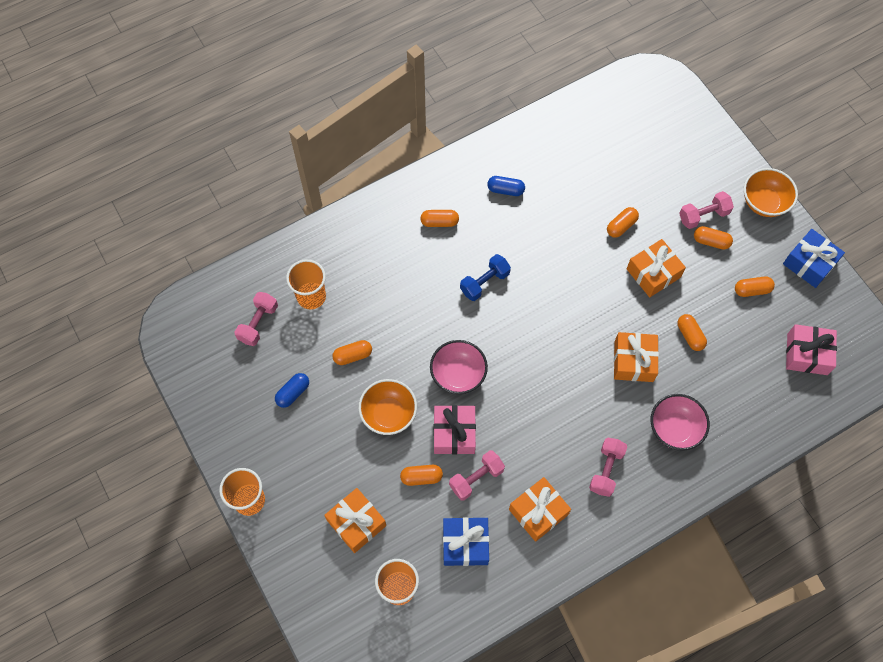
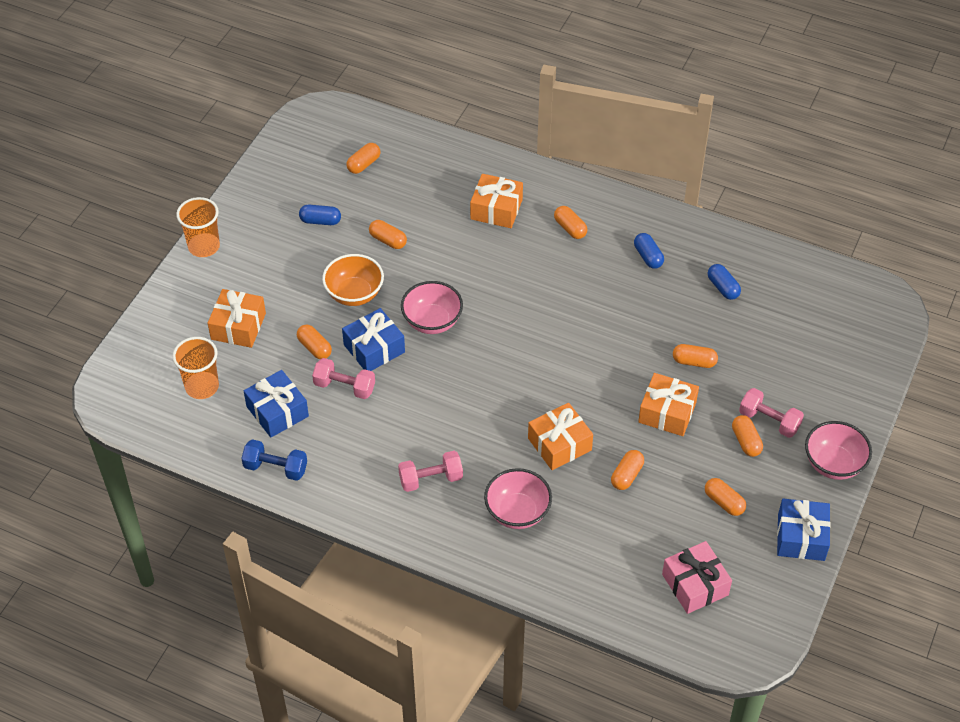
camera: 55 degrees right, 15 degrees down
(258, 323) = (364, 164): pink dumbbell -> orange capsule
(311, 296) = (418, 183): orange cup -> none
(454, 433) = (374, 348): pink gift -> blue gift
(484, 282) = (539, 292): blue dumbbell -> blue dumbbell (276, 468)
(538, 512) = (349, 449): orange gift -> orange gift (496, 209)
(569, 163) = (723, 287): none -> blue capsule
(764, 202) = (833, 464): orange bowl -> pink bowl

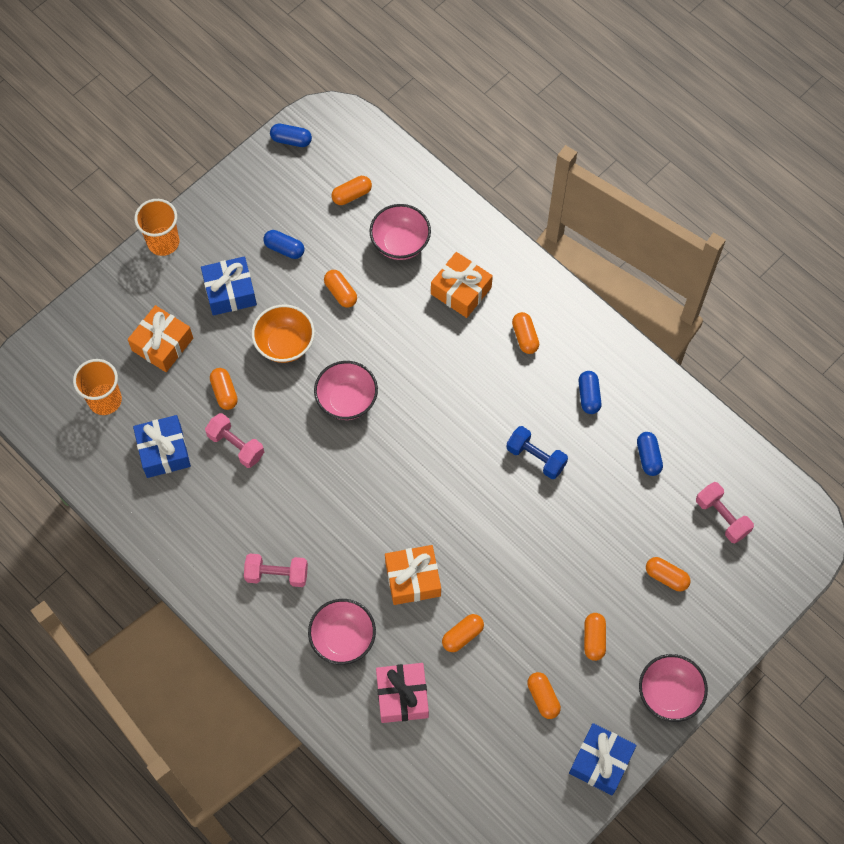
camera: 20 degrees right, 15 degrees up
(276, 468) = (140, 512): blue dumbbell -> blue dumbbell (536, 457)
(289, 138) = (291, 140): none -> blue capsule
(374, 348) = (280, 412): blue gift -> blue gift (230, 292)
(425, 188) = (400, 243): none -> pink bowl
(667, 412) = (531, 580): orange gift -> none
(694, 362) = (582, 532): orange capsule -> orange capsule (666, 577)
(695, 584) = (477, 775): pink gift -> pink gift (402, 696)
(769, 421) = (627, 624): pink dumbbell -> pink dumbbell (722, 517)

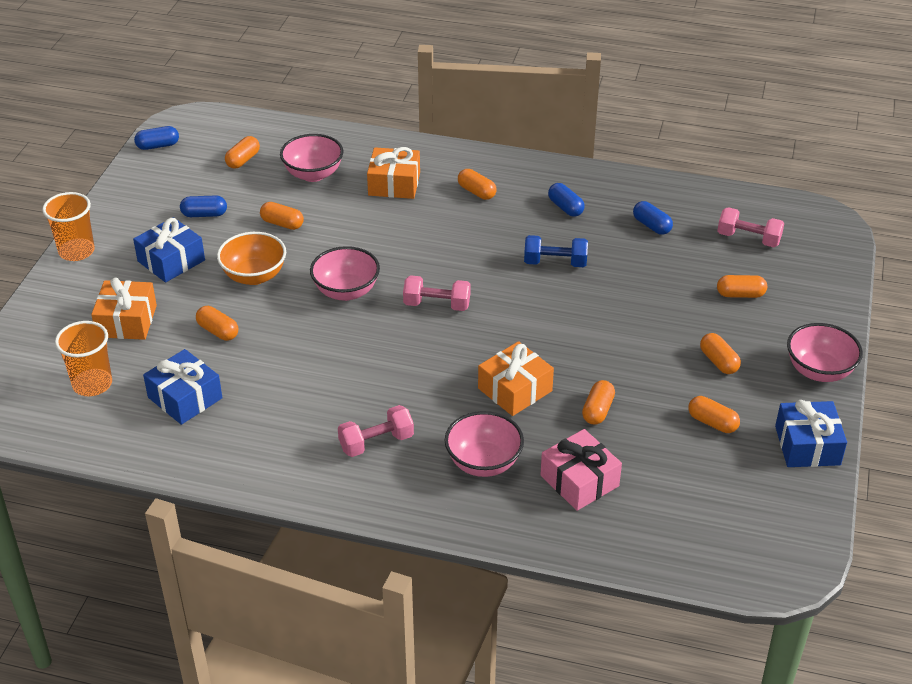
camera: 30 degrees left, 25 degrees down
(236, 445) = (259, 364): pink dumbbell -> pink dumbbell (437, 305)

